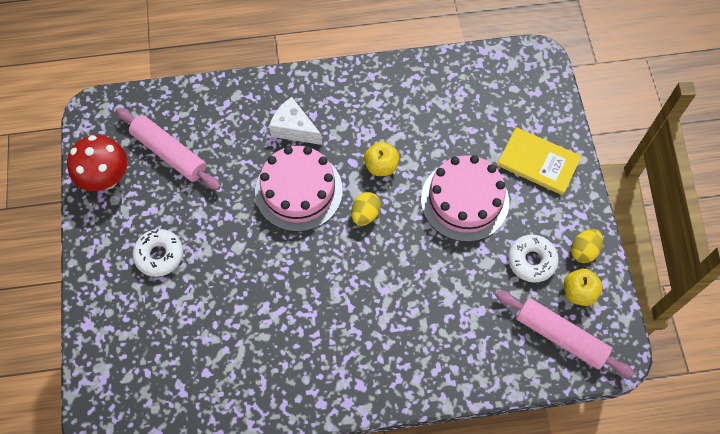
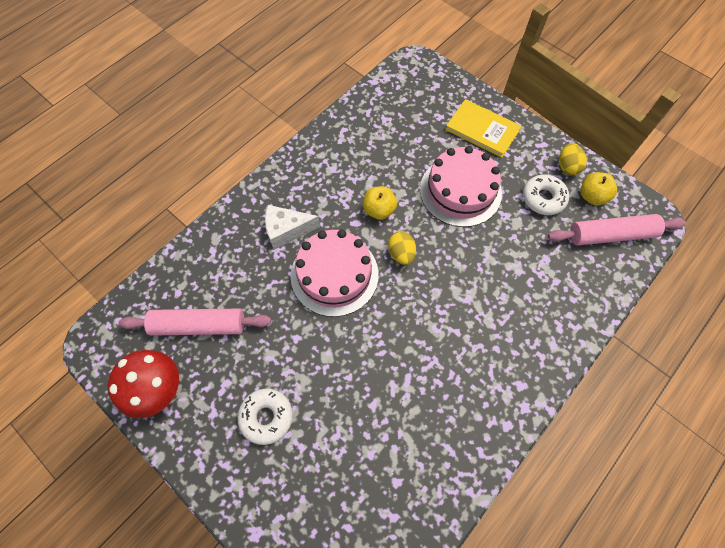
camera: 40 degrees left, 0 degrees up
(538, 162) = (482, 130): yellow book -> yellow book turned 45 degrees clockwise

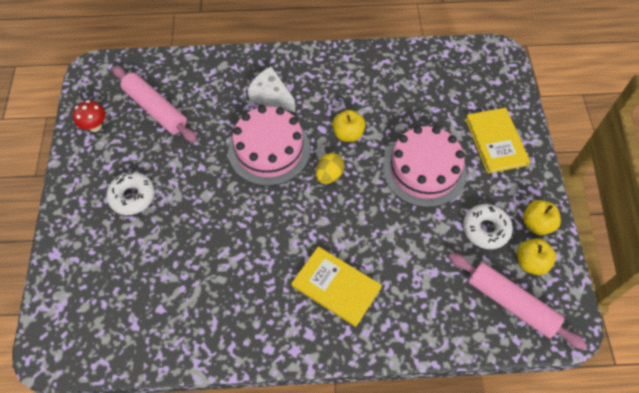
camera: 45 degrees right, 5 degrees down
(159, 390) = (95, 126): red mushroom -> red mushroom, size x0.59
(499, 332) = (336, 287): none -> yellow book
(567, 166) = (536, 224): yellow egg -> yellow apple

